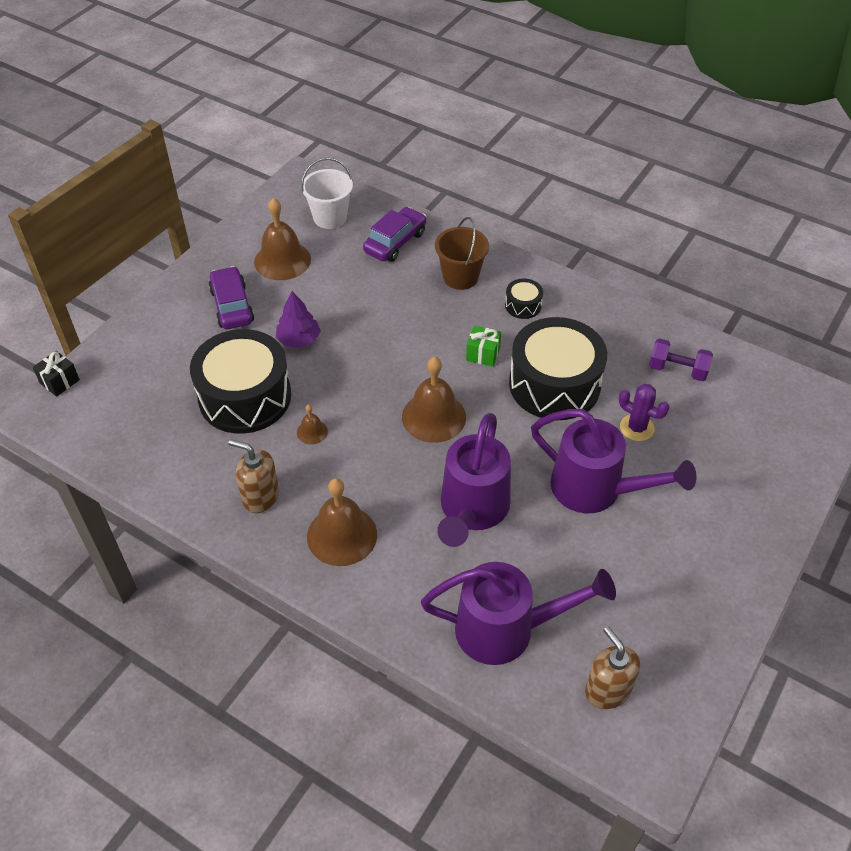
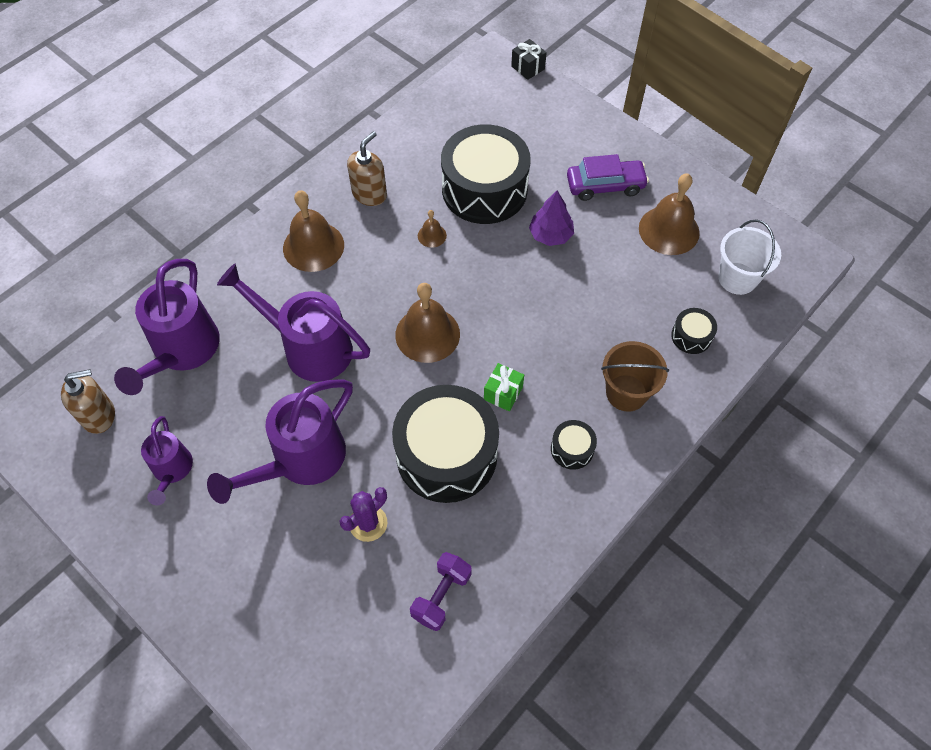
camera: 100 degrees right, 10 degrees up
(395, 242) = (691, 336): purple car -> black drum
(644, 597) = (172, 471): none -> purple watering can

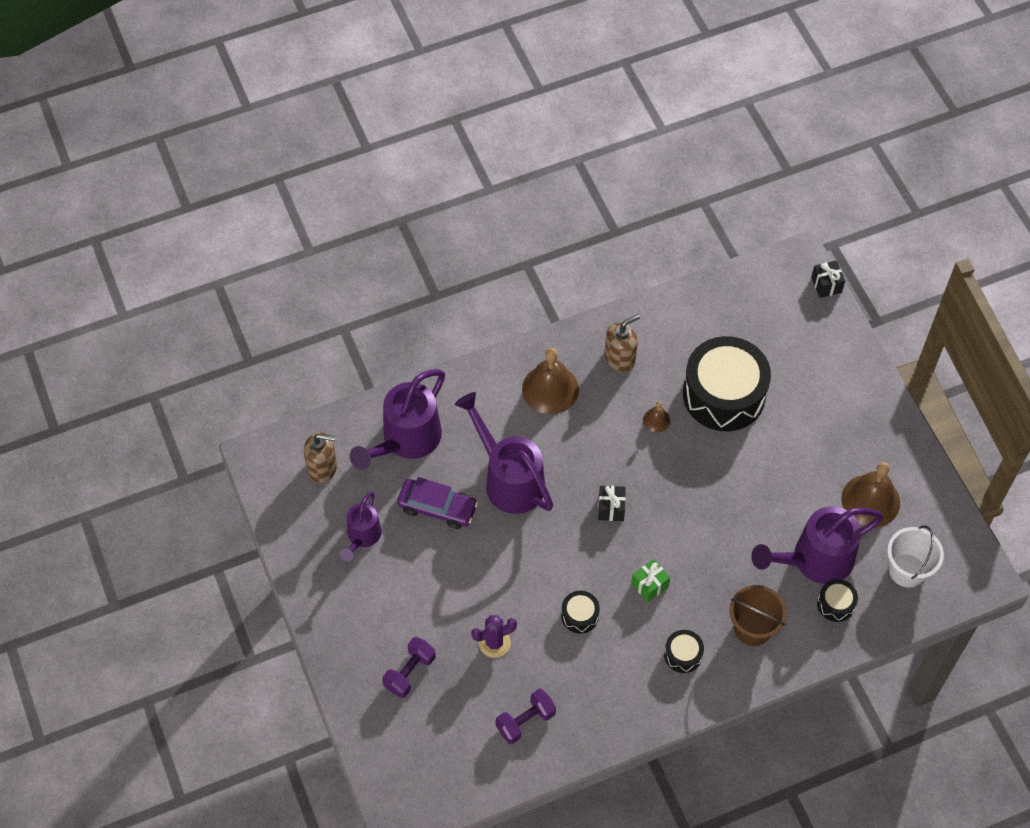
camera: 25 degrees right, 0 degrees up
(286, 599) = (410, 672): none -> purple dumbbell
(300, 461) = (463, 571): purple watering can -> purple watering can (814, 560)
(427, 334) = (611, 508): brown bell -> black gift
(446, 454) = (580, 615): black drum -> black drum, size x0.43
(550, 235) = (761, 462): purple tree -> none
(605, 186) = (835, 434): purple car -> purple car (437, 508)

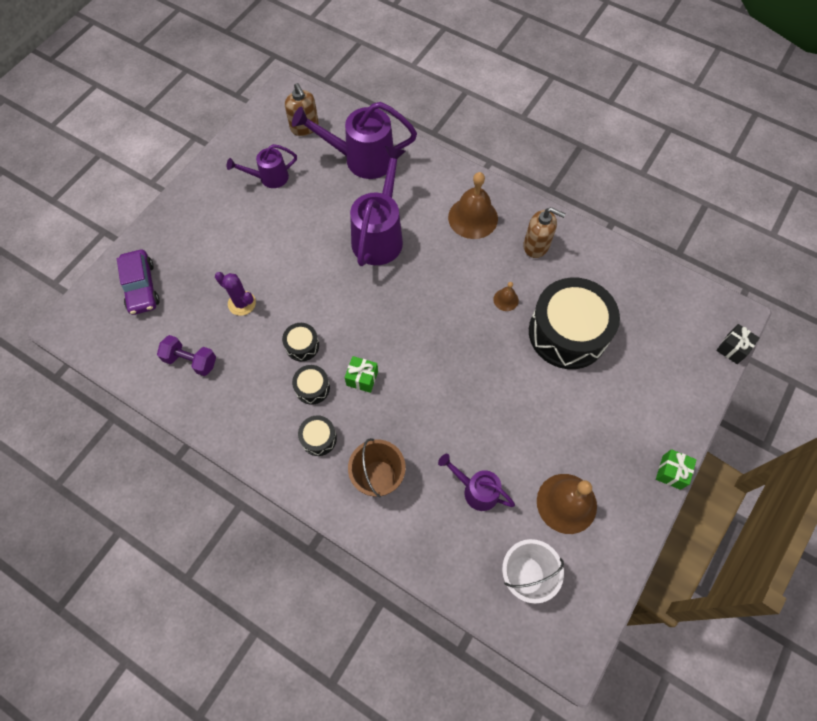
camera: 55 degrees right, 5 degrees up
(410, 672) = (184, 265): purple dumbbell -> none
(437, 508) = (324, 207): purple car -> purple car (141, 287)
(611, 508) = (407, 313): black gift -> none
(814, 560) = (476, 490): purple watering can -> purple watering can, size x0.57
(835, 604) = (448, 532): black drum -> black drum (312, 388)
(896, 408) = (671, 472): none -> green gift

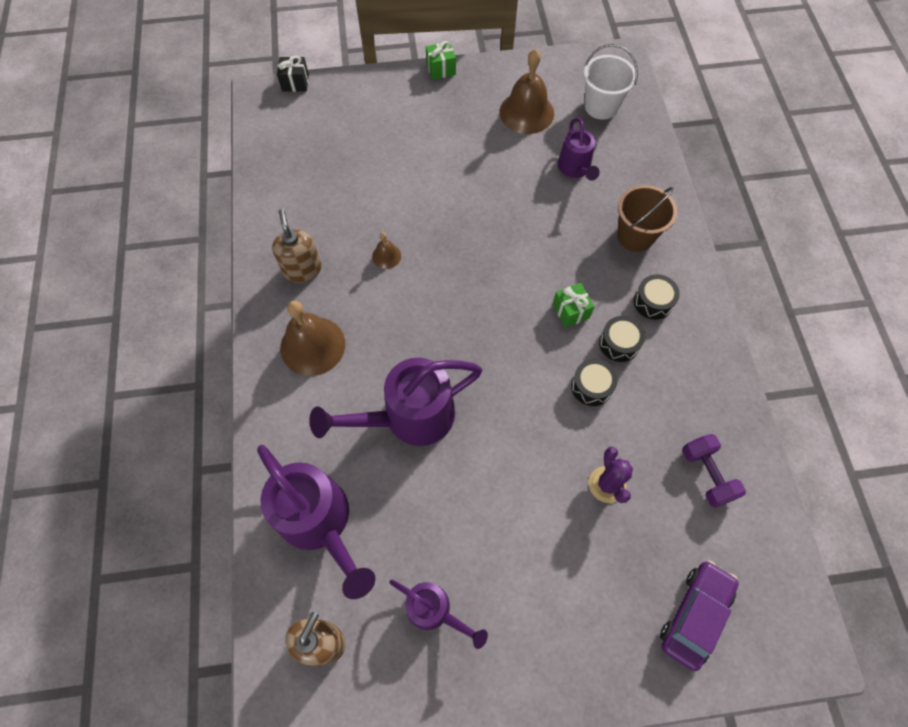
camera: 130 degrees left, 0 degrees up
(567, 333) = (379, 191): black drum -> none

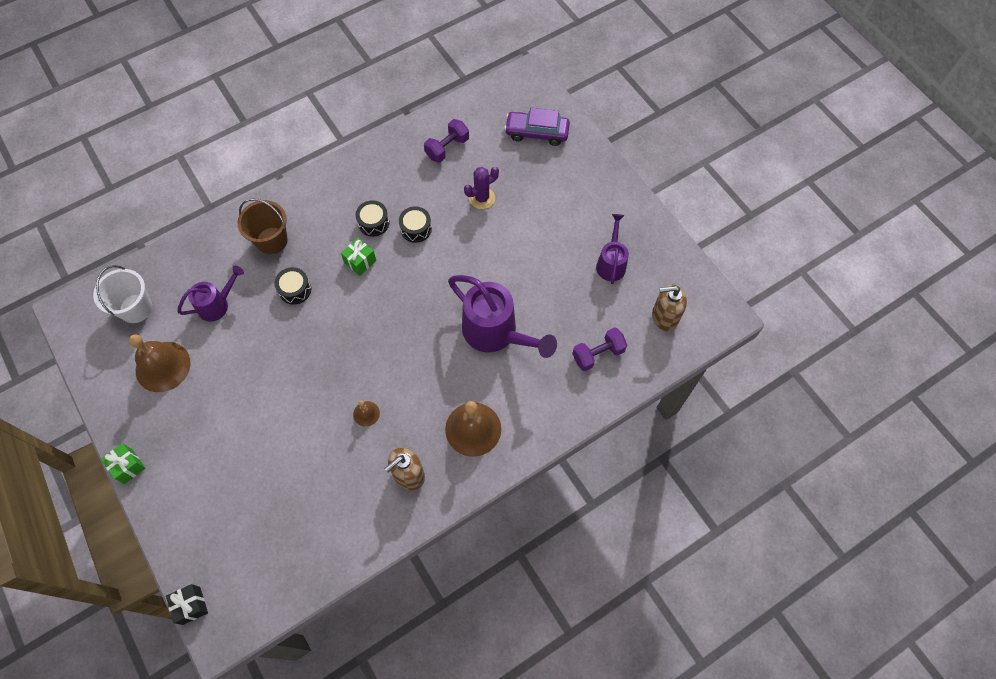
camera: 115 degrees left, 0 degrees up
(320, 523) = (598, 354): purple watering can -> purple dumbbell
(653, 302) = (329, 212): black drum -> black drum (295, 289)

